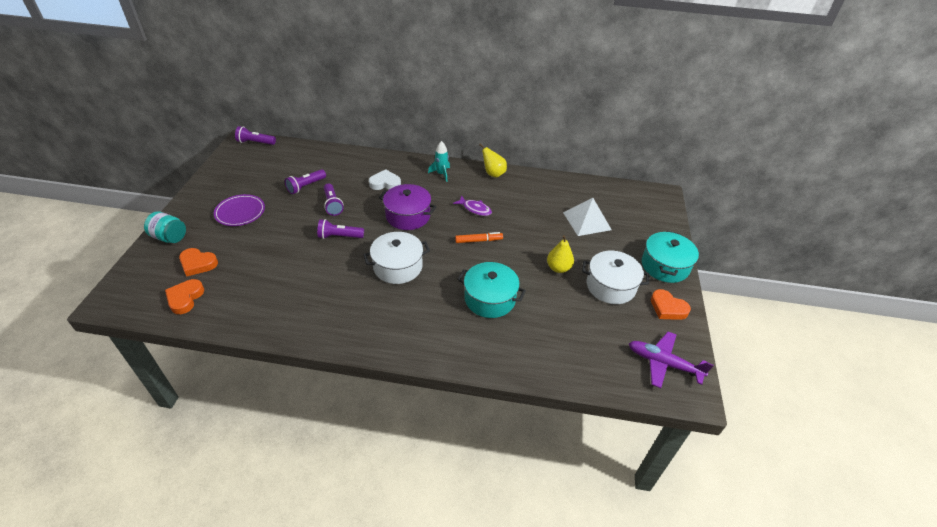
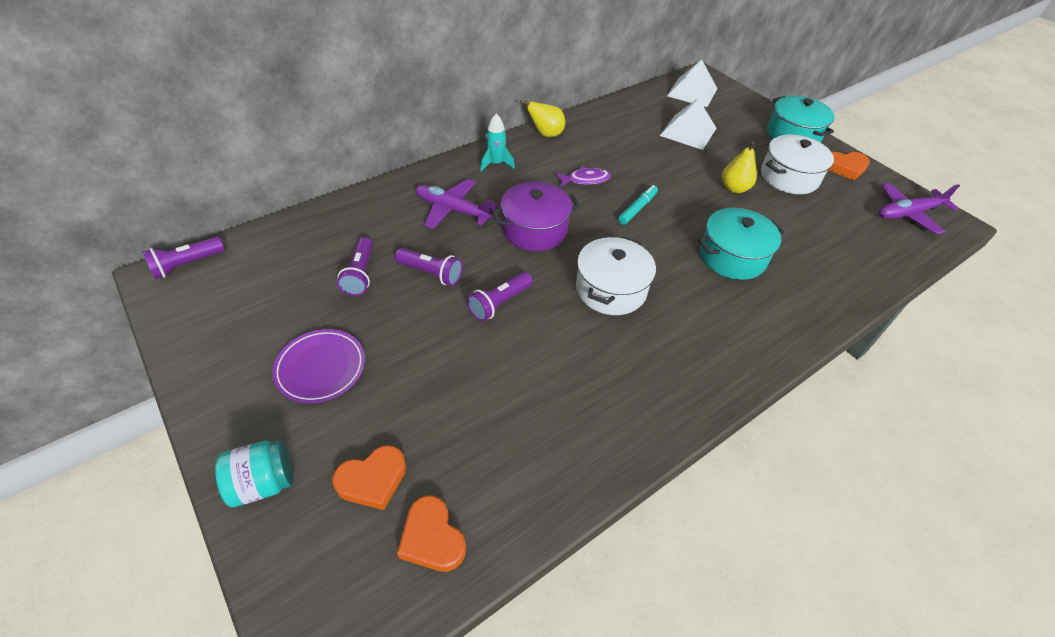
camera: 45 degrees left, 5 degrees up
(385, 183) = (452, 210): white heart -> purple plane
(478, 240) = (637, 208): orange marker -> turquoise marker
(634, 200) = (692, 92): none -> white pyramid

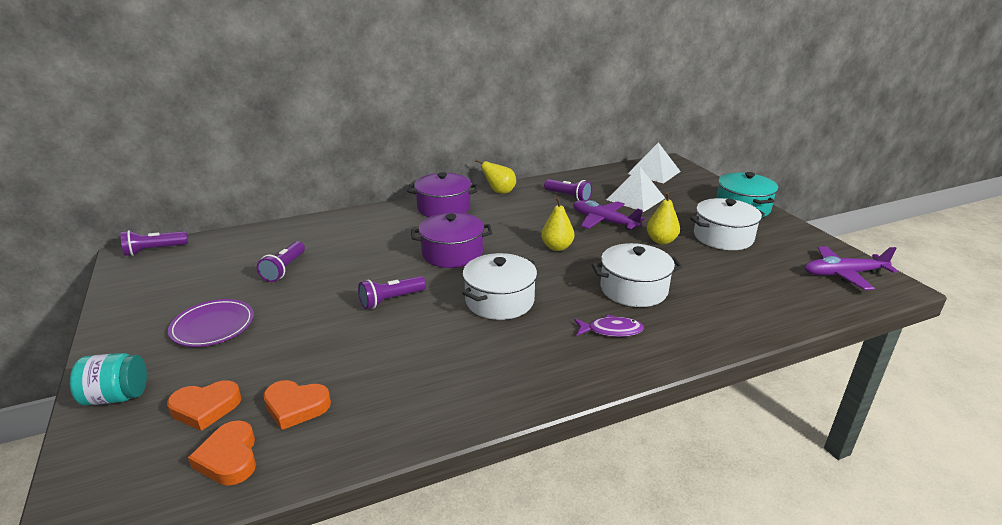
camera: 15 degrees right, 20 degrees down
(431, 273) = (344, 274): purple flashlight -> purple flashlight (568, 196)
(452, 210) = (388, 235): purple plane -> purple plane (603, 221)
(496, 164) = (444, 208): turquoise rocket -> purple pot
(585, 180) = (518, 224): purple fish -> purple fish (611, 330)
(637, 208) = (557, 247): turquoise marker -> yellow pear
(732, 256) = (633, 289): turquoise pot -> white pot
(845, 168) = (787, 235): orange heart -> orange heart (296, 407)

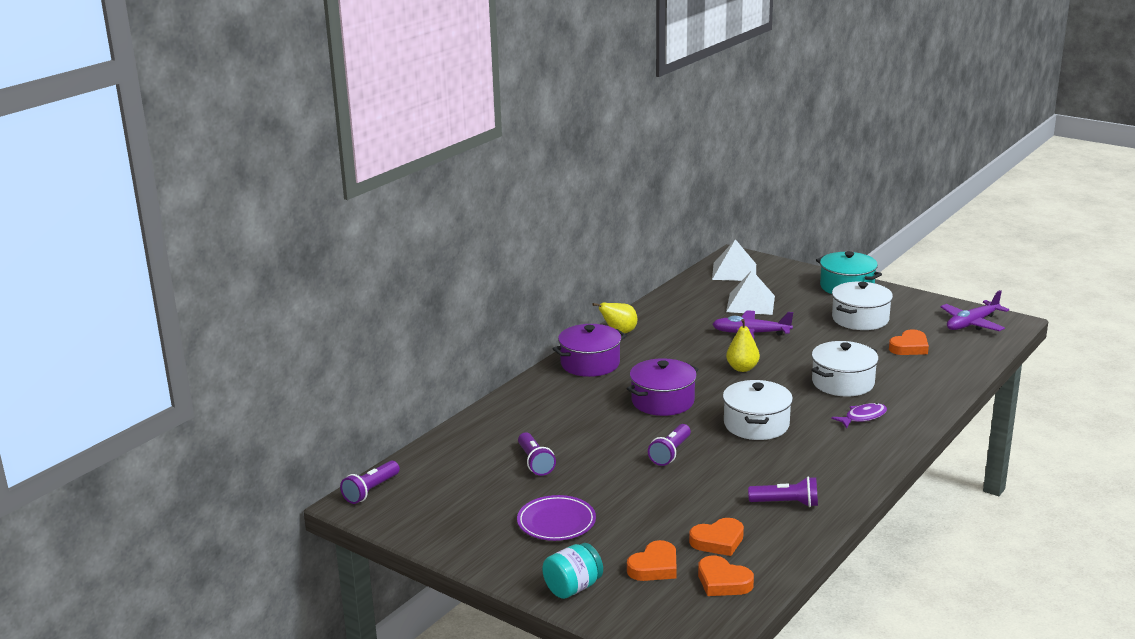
camera: 30 degrees left, 5 degrees down
(568, 196) = (689, 319): purple flashlight -> purple flashlight (786, 503)
(661, 241) = (817, 337): yellow pear -> none
(745, 277) = (909, 347): none -> orange heart

